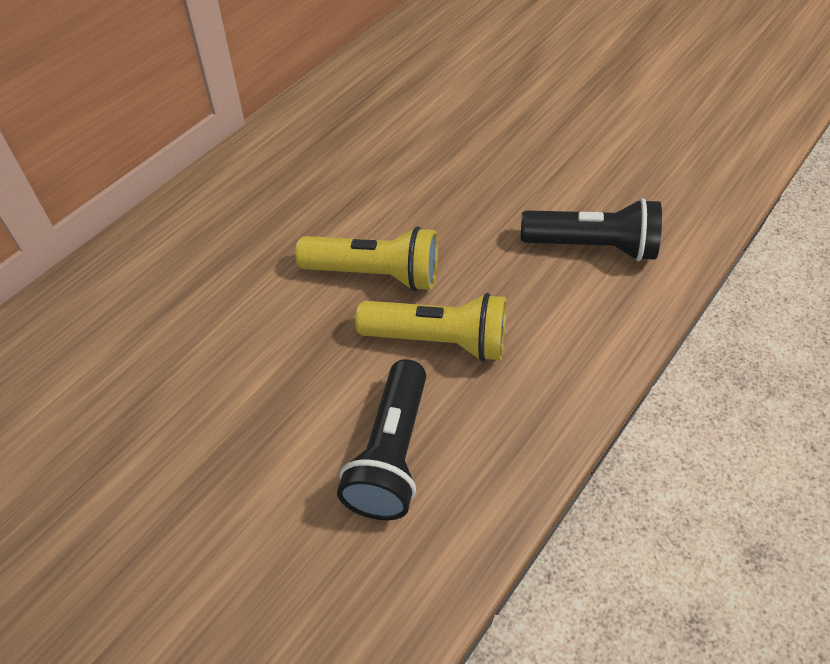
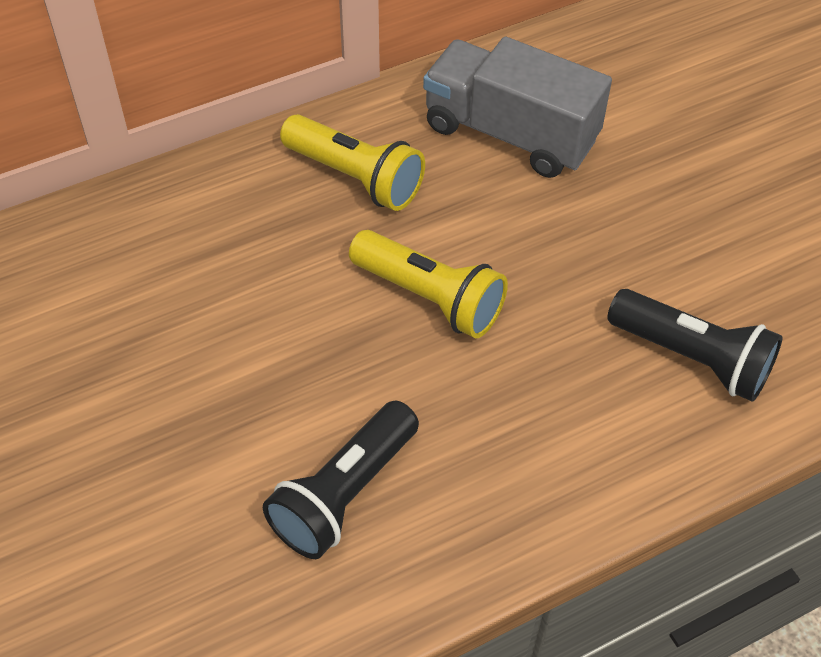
camera: 25 degrees right, 0 degrees up
(370, 133) = (510, 134): none -> grey truck
(438, 340) = (457, 396): yellow flashlight -> yellow flashlight (355, 177)

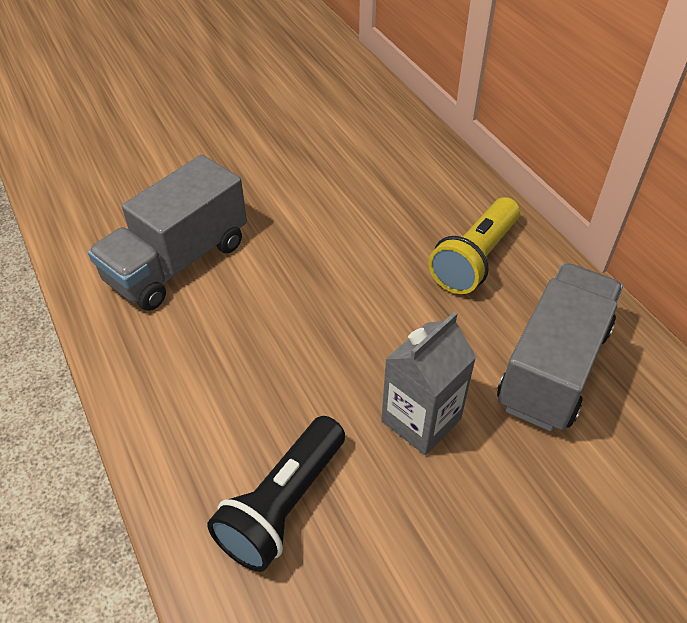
camera: 90 degrees right, 5 degrees down
(344, 493) = (178, 262): black flashlight -> grey truck
(429, 298) = (350, 307): yellow flashlight -> none
(582, 242) = (421, 420): none -> grey carton

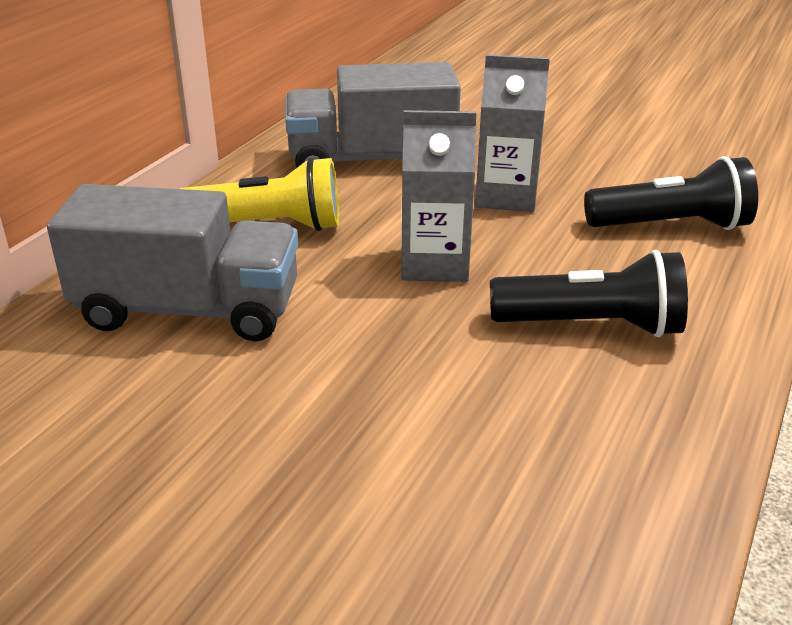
camera: 125 degrees left, 15 degrees down
(178, 262) = (523, 437): grey truck -> grey truck (188, 310)
(223, 350) = (591, 325): none -> black flashlight
(357, 316) = (434, 264): none -> grey carton

